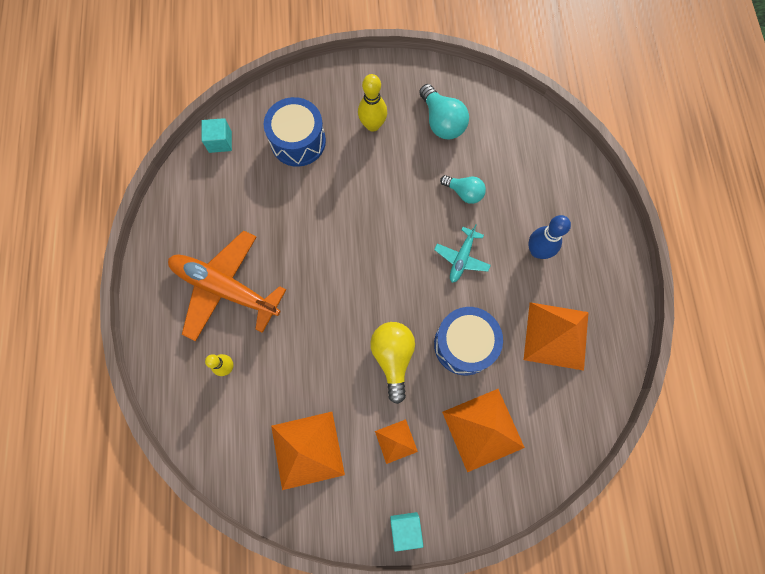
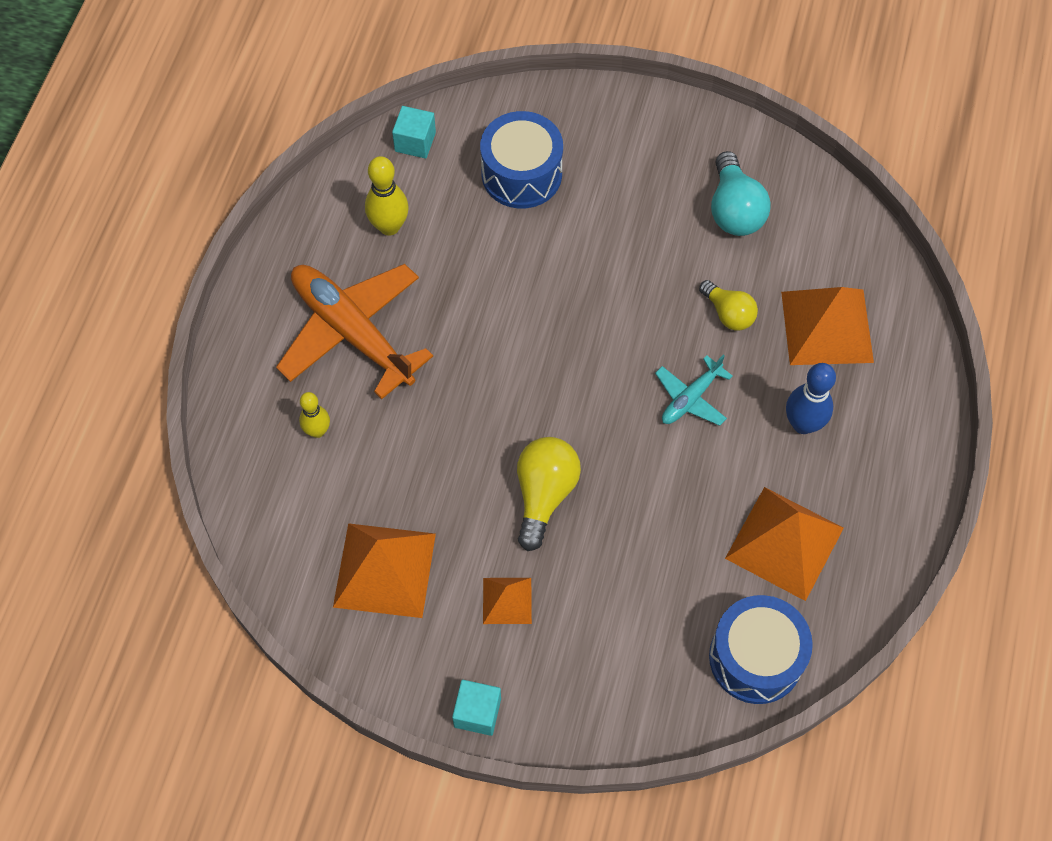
camera: 20 degrees right, 10 degrees down
(373, 125) = (634, 184): yellow bowling pin -> yellow bowling pin (389, 226)
(464, 192) = (728, 313): turquoise light bulb -> yellow light bulb
(464, 344) = (649, 511): blue drum -> blue drum (755, 658)
(482, 429) = (631, 627): orange pyramid -> orange pyramid (826, 326)

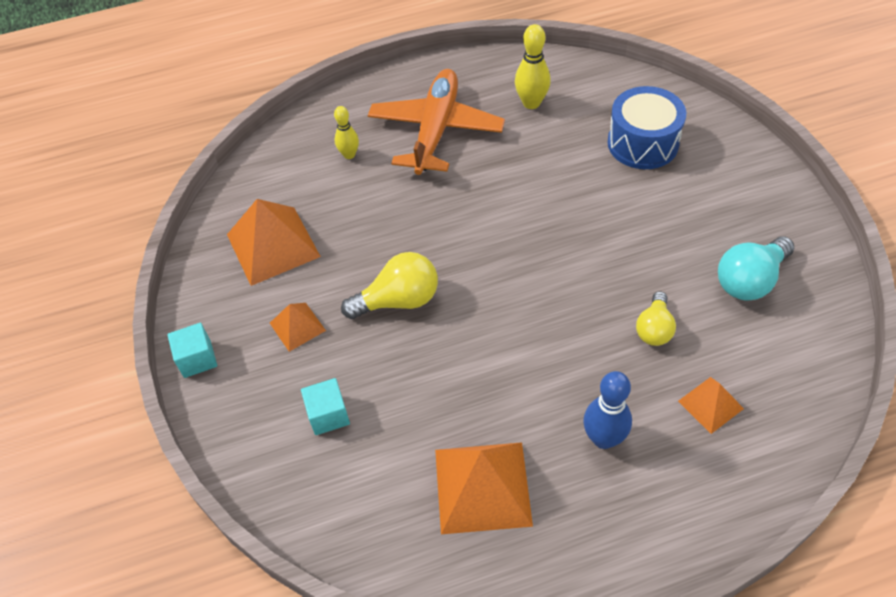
camera: 60 degrees right, 10 degrees down
(415, 142) = (608, 79): turquoise cube -> turquoise cube (328, 415)
(690, 398) = (556, 346): turquoise plane -> none
(755, 658) = (362, 524): blue drum -> none
(826, 326) = (710, 404): orange pyramid -> orange pyramid, size x0.53

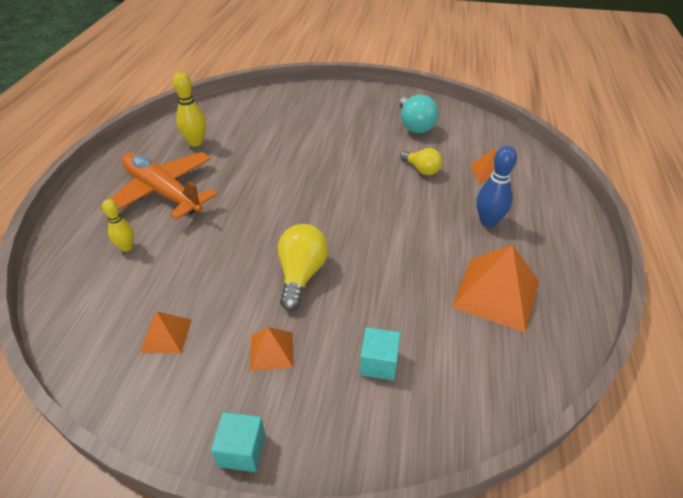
camera: 65 degrees left, 10 degrees down
(273, 245) = (166, 335): orange pyramid -> orange pyramid, size x0.53
(642, 143) = (281, 117): blue drum -> none

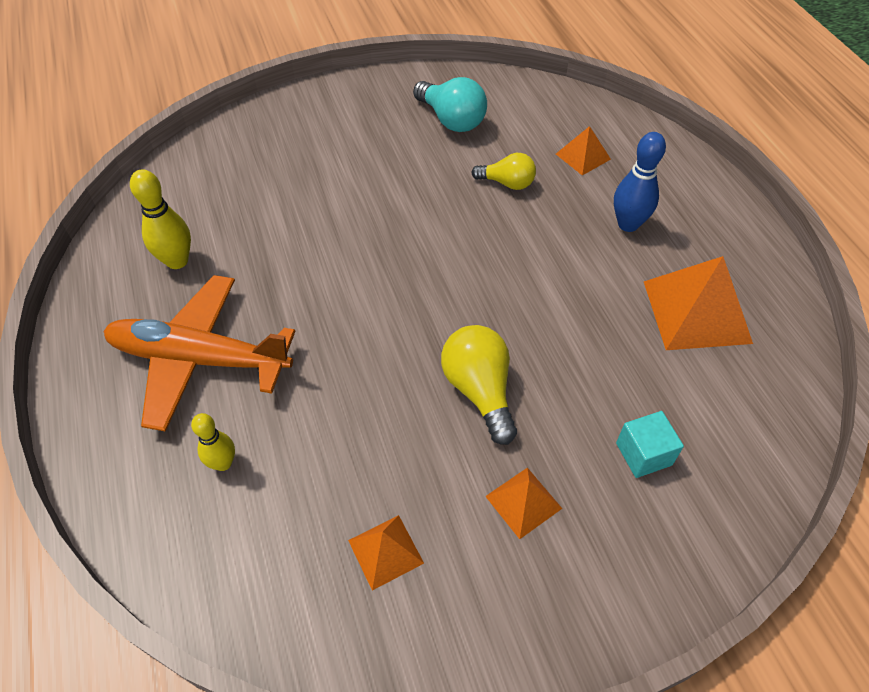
camera: 30 degrees left, 10 degrees up
(242, 450) = (585, 631): turquoise cube -> none

